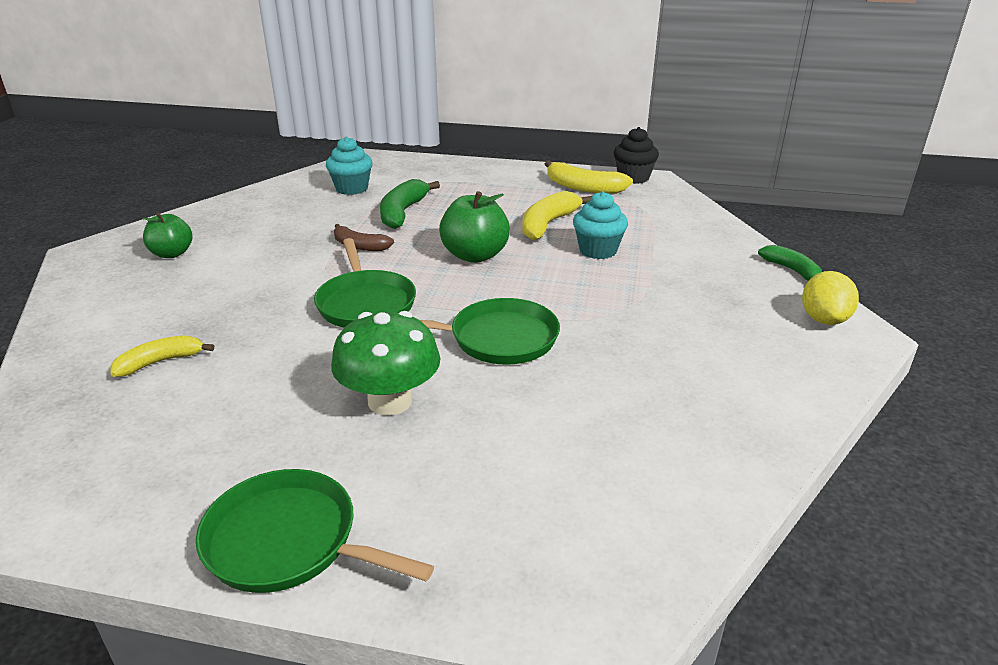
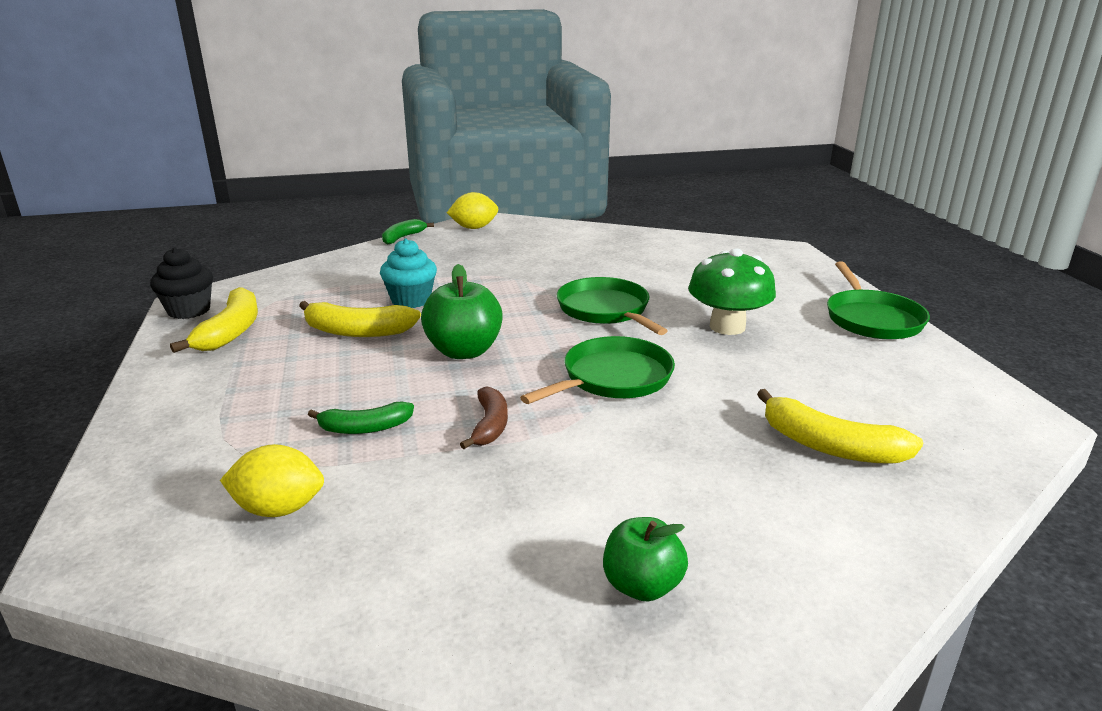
camera: 115 degrees left, 5 degrees down
(160, 362) = (830, 446): yellow banana -> yellow banana, size x1.53
(352, 189) = (279, 509): turquoise cupcake -> yellow lemon
(402, 212) = (365, 428): green banana -> green banana, size x0.65

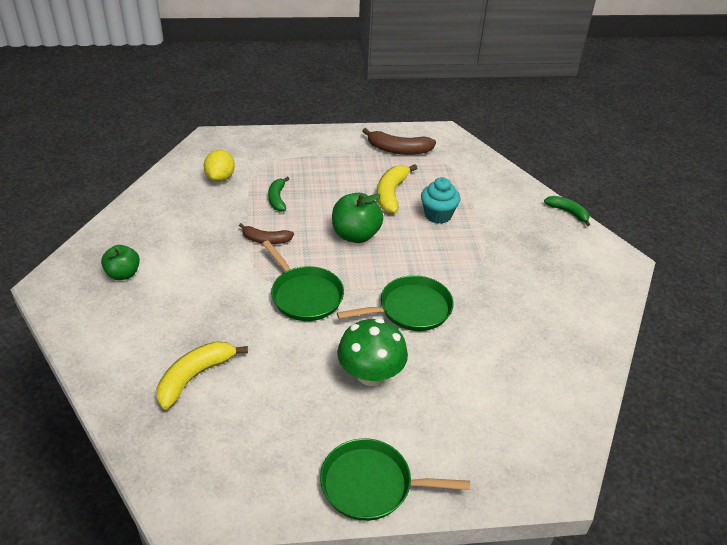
camera: 95 degrees right, 15 degrees up
(189, 310) = (429, 133): black cupcake -> none
(231, 331) = (398, 150): yellow banana -> brown banana
(474, 228) = (599, 253): yellow lemon -> none

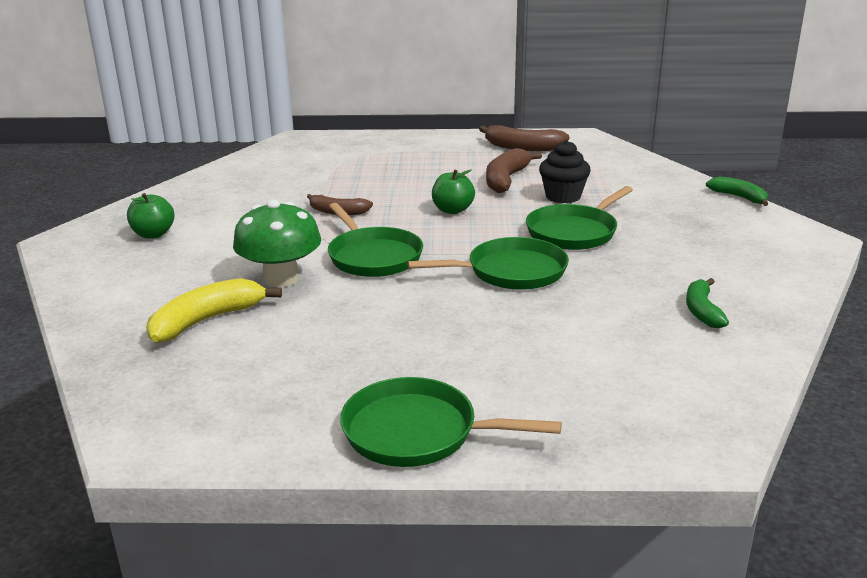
camera: 10 degrees right, 15 degrees down
(220, 178) = (299, 165): yellow lemon -> none
(277, 199) = (362, 181): green banana -> green banana (702, 311)
(356, 235) = (452, 210): green apple -> green apple, size x0.66
(371, 374) = (443, 327): green mushroom -> green mushroom (281, 278)
(391, 194) = (506, 179): yellow banana -> brown banana
(438, 215) = (563, 196): turquoise cupcake -> black cupcake
(451, 260) = (574, 232): none -> green pan

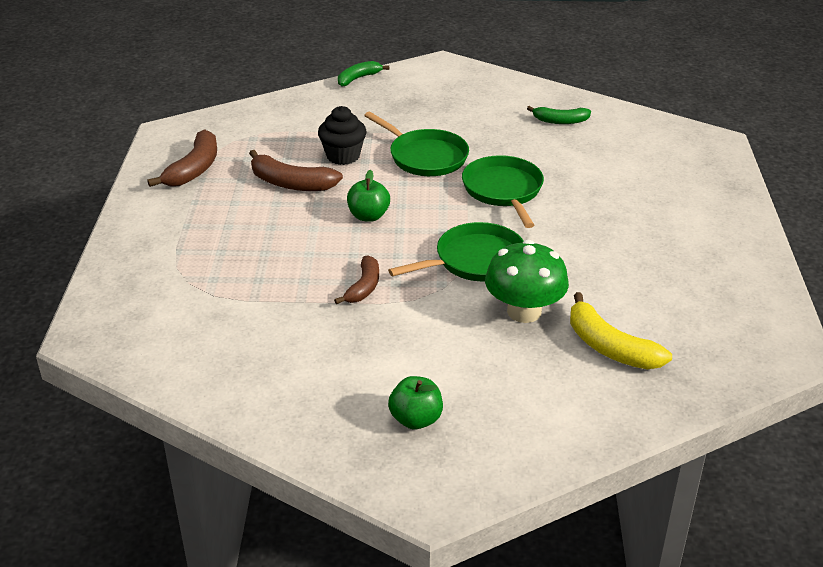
camera: 90 degrees left, 10 degrees up
(416, 432) = (737, 235): green pan -> none

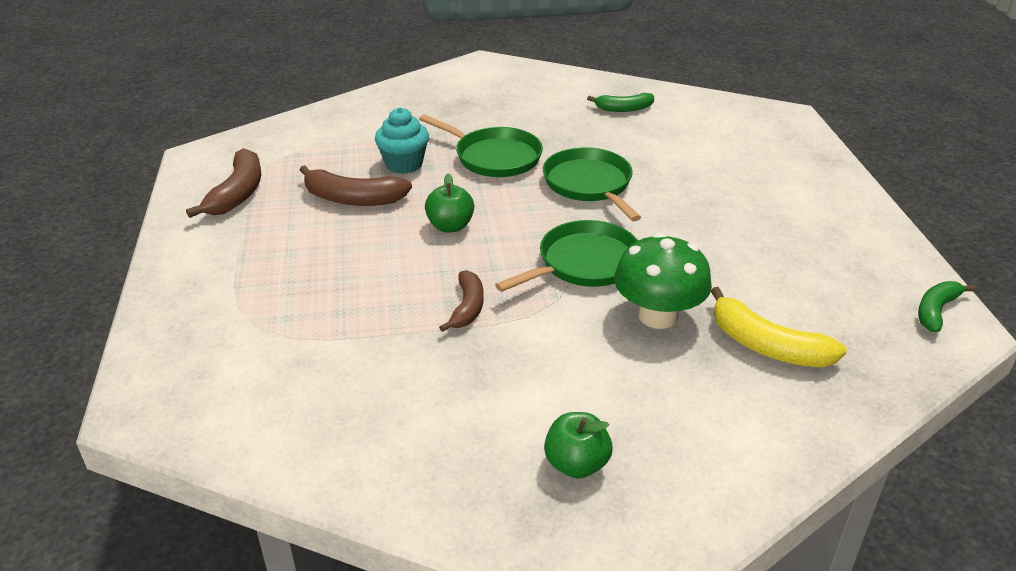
camera: 10 degrees left, 0 degrees up
(343, 156) = (404, 164): black cupcake -> turquoise cupcake
(358, 78) = (399, 84): green banana -> green banana (936, 311)

